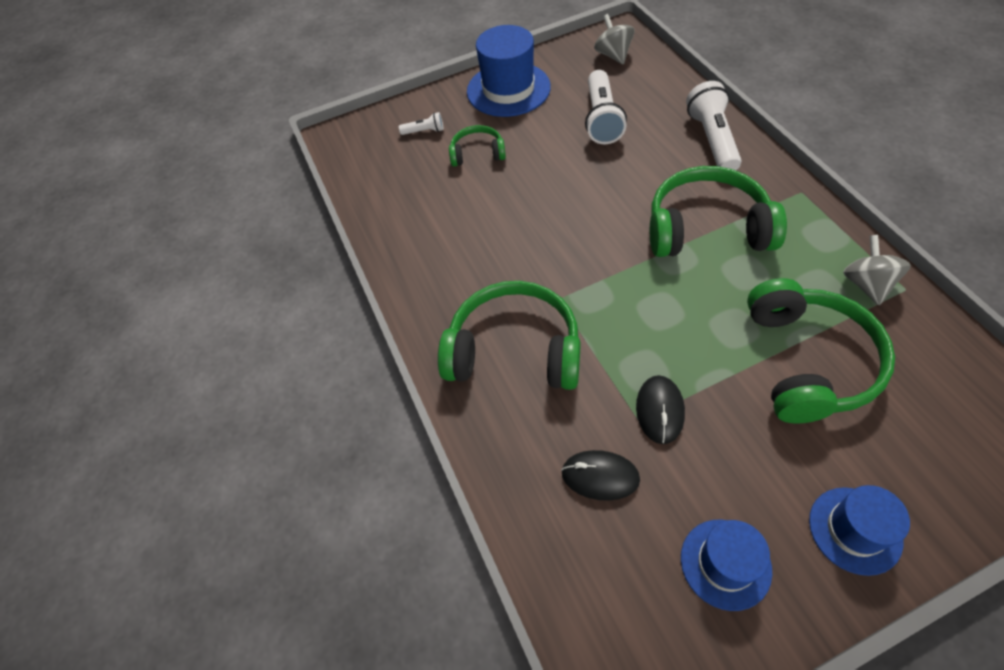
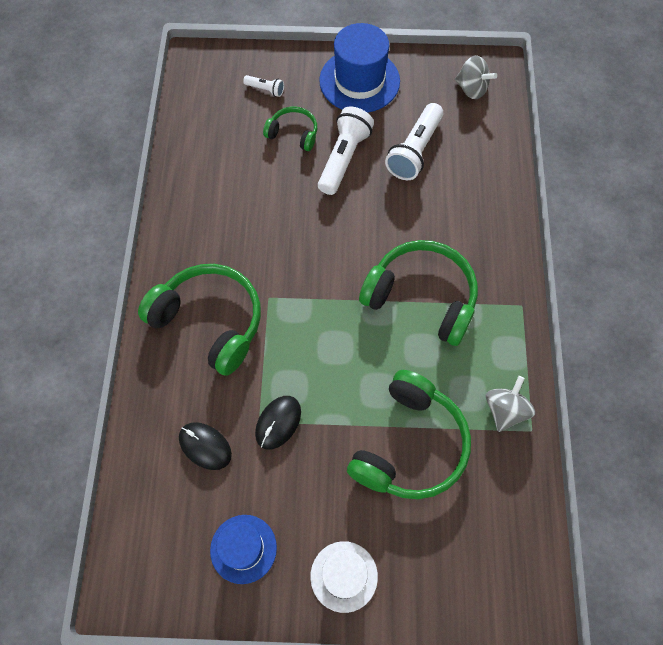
camera: 20 degrees right, 10 degrees up
(613, 55) = (471, 89): grey spinning top -> grey spinning top turned 120 degrees clockwise
(712, 139) = (489, 218): white flashlight -> white flashlight (344, 158)
(855, 530) = (344, 576): blue hat -> white hat

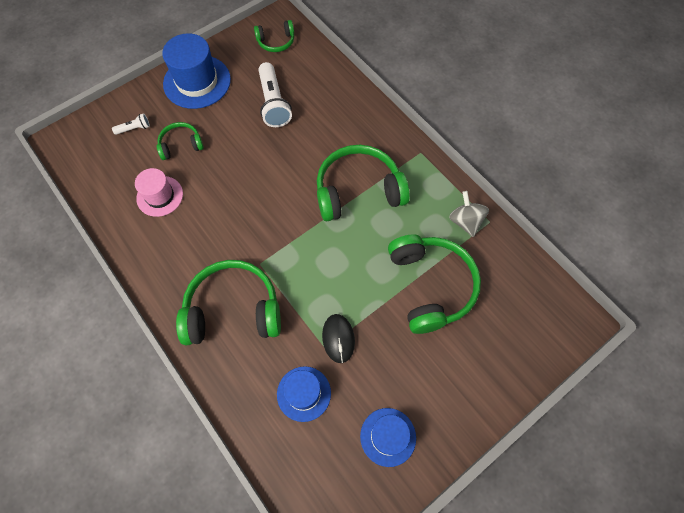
camera: 40 degrees left, 0 degrees up
(205, 446) = (304, 393): black mouse -> blue hat
(235, 169) = (160, 196): none -> pink hat
(344, 158) = (230, 138): white flashlight -> none
(344, 576) = (463, 398): white hat -> none
(471, 89) = (276, 42): grey spinning top -> green headphones

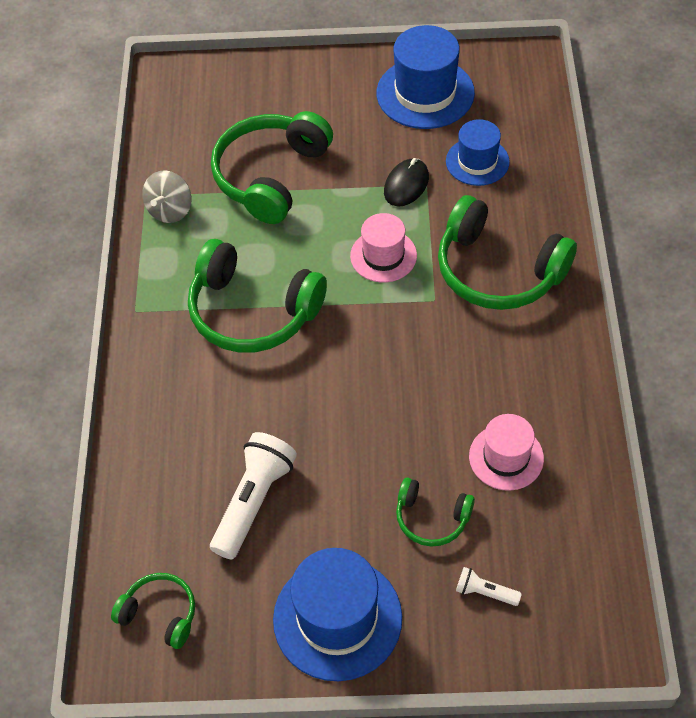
camera: 140 degrees left, 10 degrees down
(312, 274) = (383, 256): none -> pink hat
(388, 436) = (425, 93): blue hat -> blue hat, size x1.61

